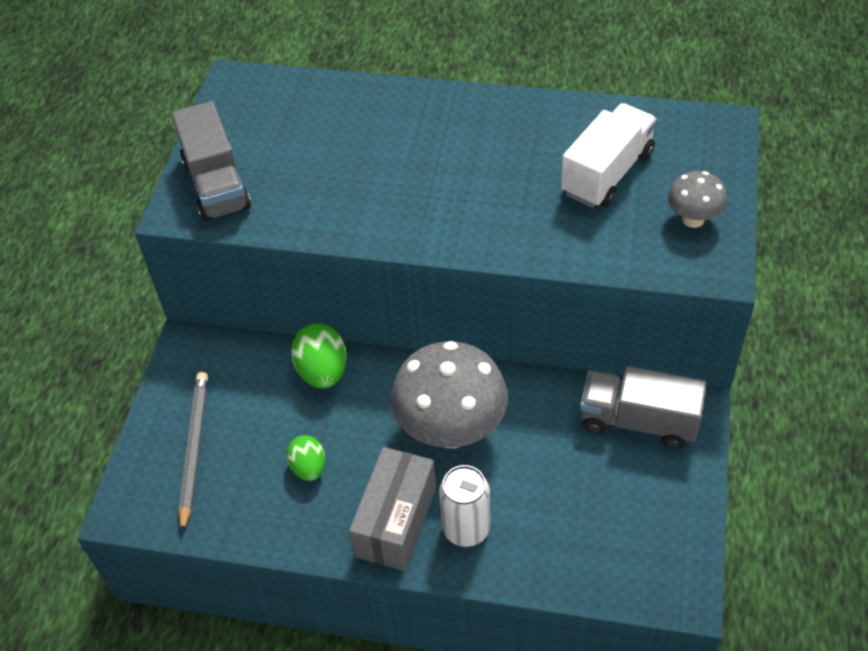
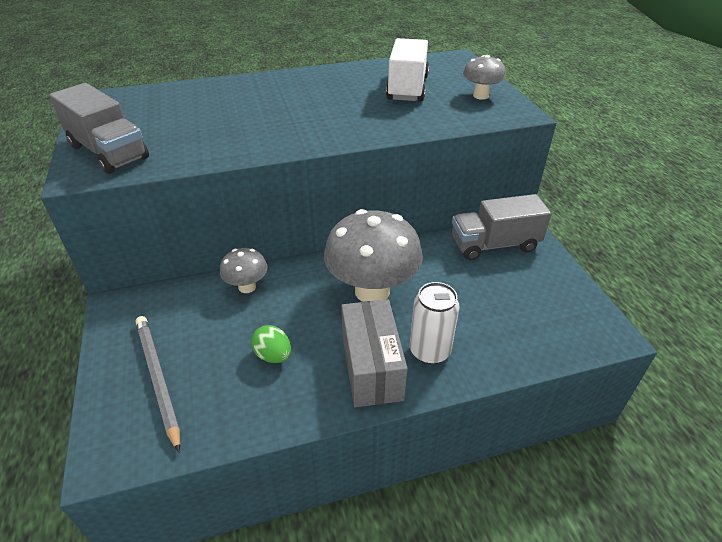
camera: 30 degrees left, 10 degrees down
(322, 372) = (247, 287): green egg -> grey mushroom

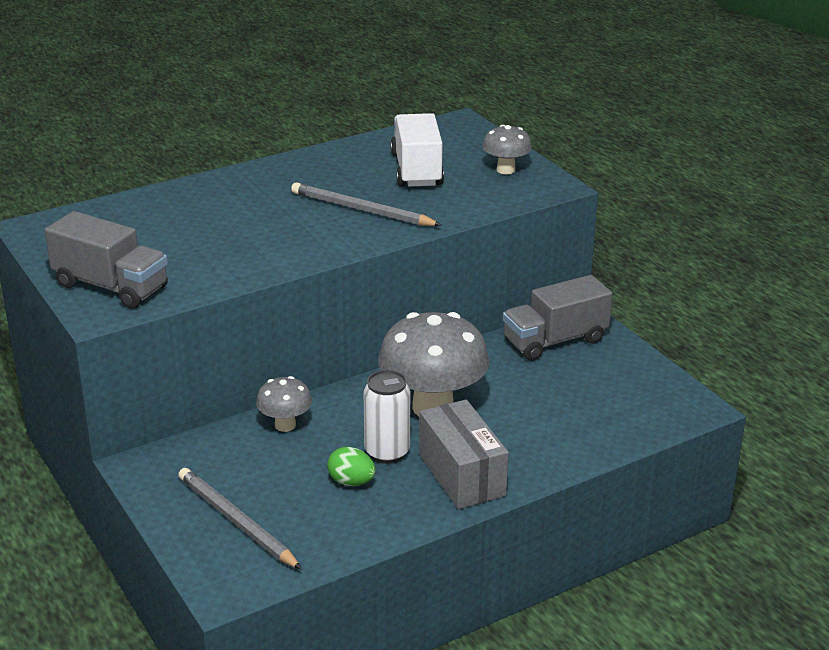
camera: 15 degrees left, 10 degrees down
(347, 114) = (361, 210): none -> grey pencil
(429, 351) = (517, 452): white can -> white can (387, 452)

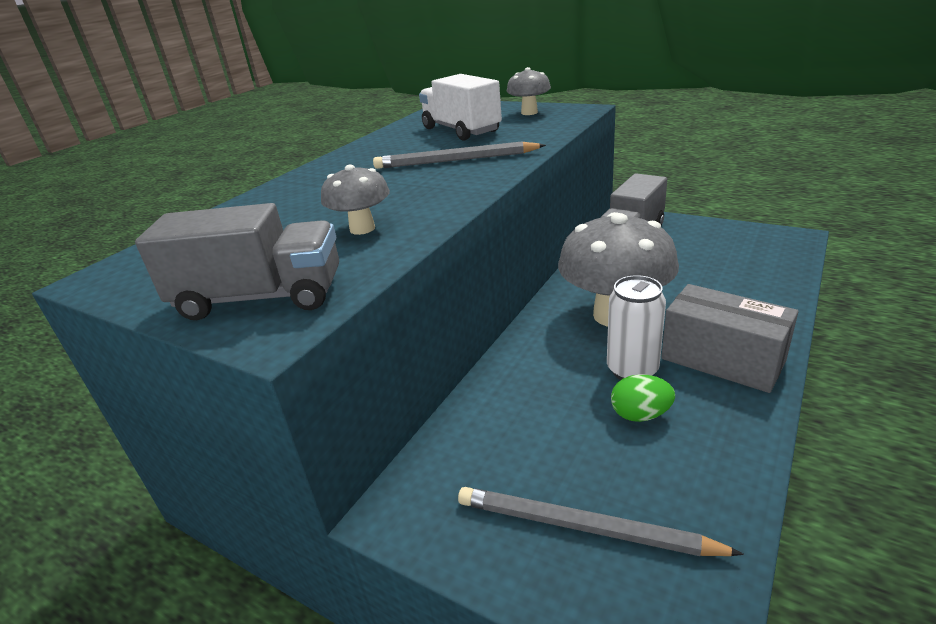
camera: 25 degrees left, 0 degrees up
(285, 425) = (506, 388): grey mushroom -> grey mushroom (362, 229)

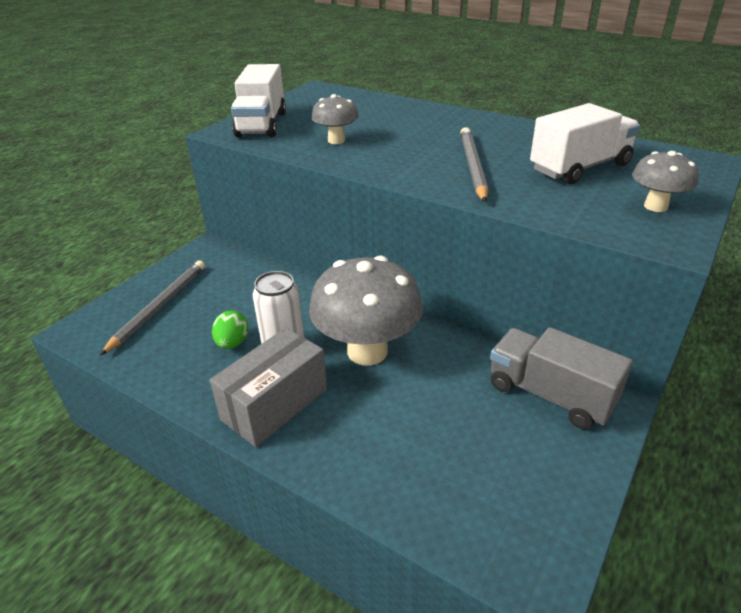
camera: 90 degrees right, 5 degrees up
(261, 297) = (262, 124): grey truck -> white truck

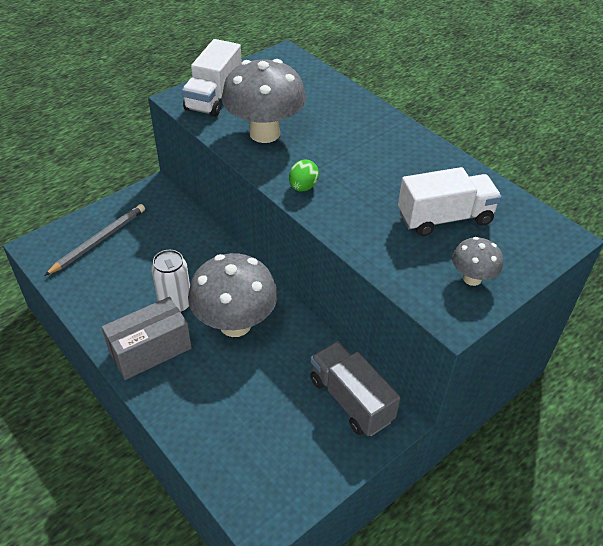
camera: 15 degrees right, 10 degrees up
(232, 343) = (140, 289): green egg -> green egg (303, 187)
(336, 140) = (264, 133): grey mushroom -> grey mushroom, size x2.00
(472, 166) = (357, 194): grey pencil -> none

